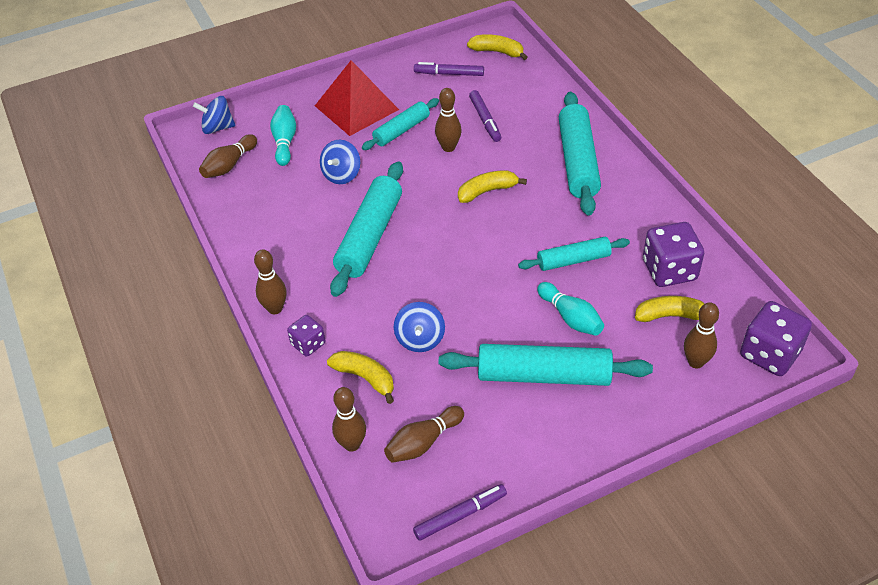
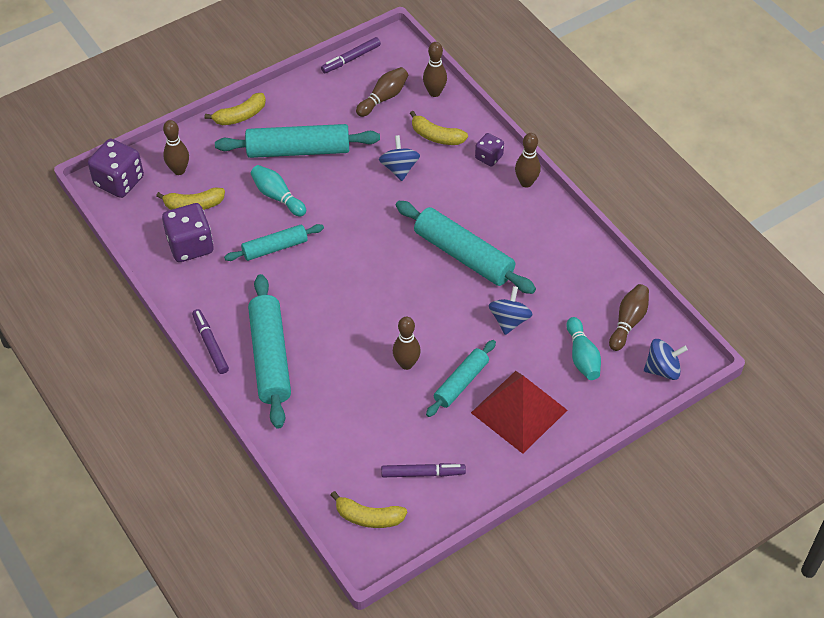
camera: 170 degrees right, 5 degrees up
(369, 236) = (463, 255): turquoise rolling pin -> turquoise rolling pin turned 60 degrees counterclockwise
(485, 120) = (372, 405): purple marker -> purple marker (210, 344)
(487, 191) = (360, 313): yellow banana -> yellow banana (240, 116)

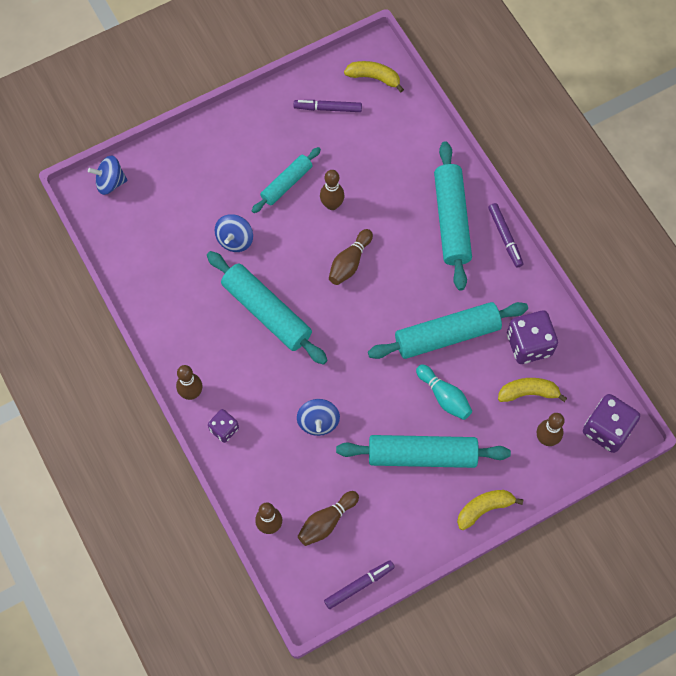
camera: 175 degrees left, 15 degrees up
(275, 248) = (447, 335): turquoise rolling pin -> turquoise rolling pin, size x1.66
(436, 136) = (275, 462): yellow banana -> none
(519, 411) = (241, 154): red pyramid -> none
(582, 356) = (177, 199): turquoise bowling pin -> none
(628, 322) = (128, 229): brown bowling pin -> brown bowling pin (349, 262)

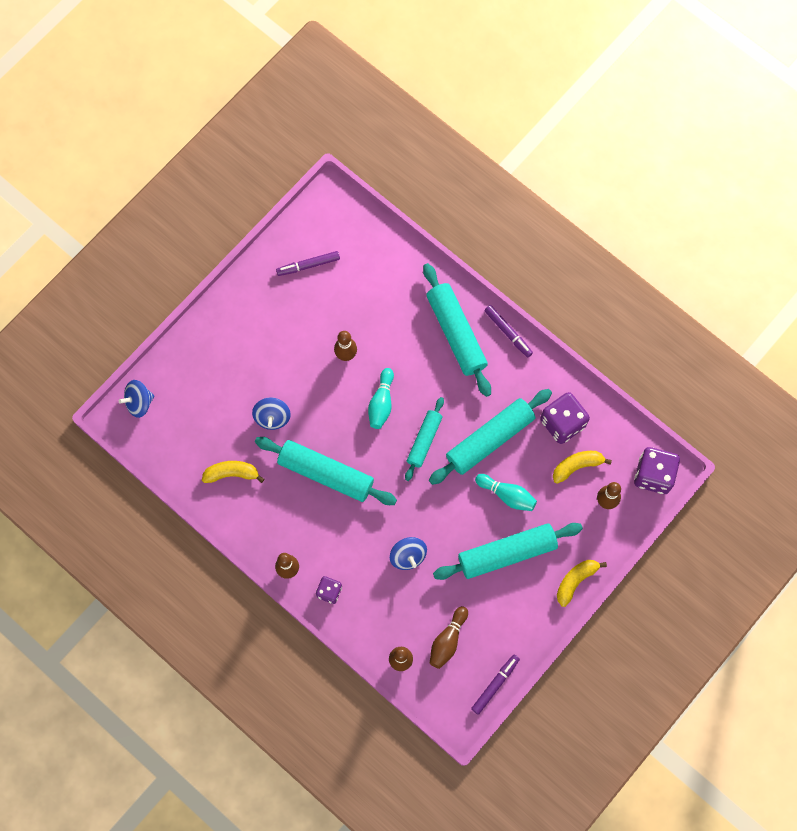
camera: 20 degrees left, 5 degrees up
(286, 183) = (298, 349): turquoise rolling pin -> turquoise rolling pin (424, 440)
(349, 262) = (381, 403): brown bowling pin -> turquoise bowling pin
(374, 78) = (339, 222): yellow banana -> yellow banana (232, 473)

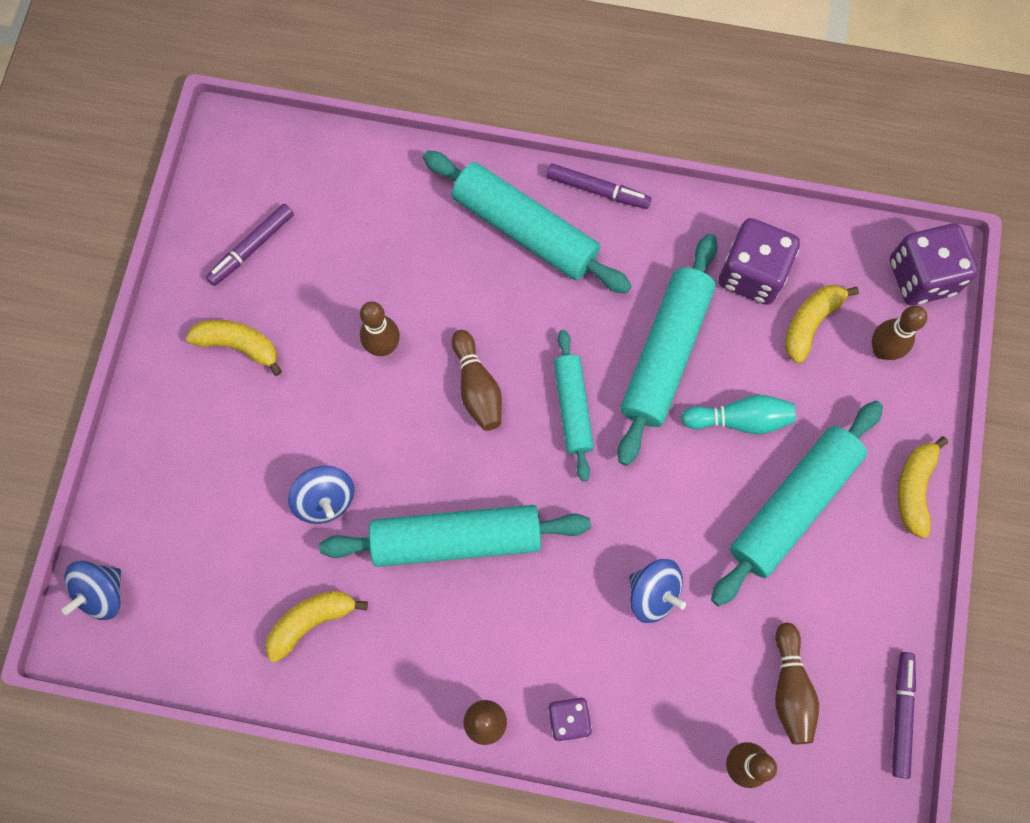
camera: 30 degrees left, 0 degrees up
(273, 314) = (239, 345): none -> yellow banana
(381, 403) = (477, 387): turquoise bowling pin -> brown bowling pin

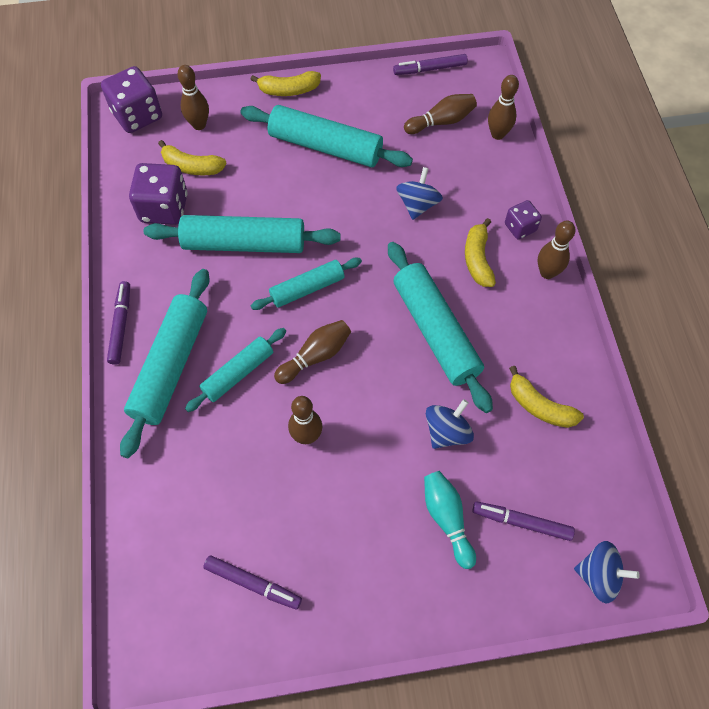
camera: 110 degrees left, 10 degrees down
(192, 537) = (521, 522): none -> purple marker
(239, 345) = (348, 555): yellow banana -> yellow banana (477, 259)
(488, 297) = (238, 373): none -> turquoise rolling pin
(740, 420) = (278, 188): turquoise bowling pin -> turquoise bowling pin (447, 519)

